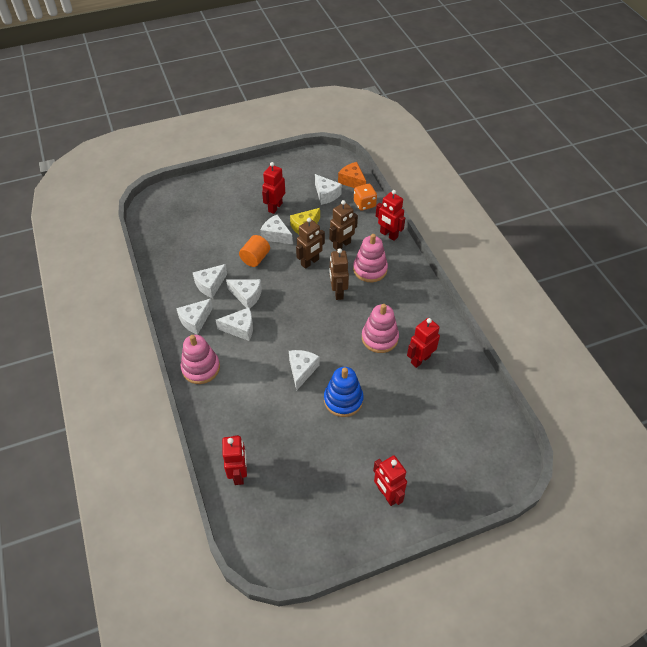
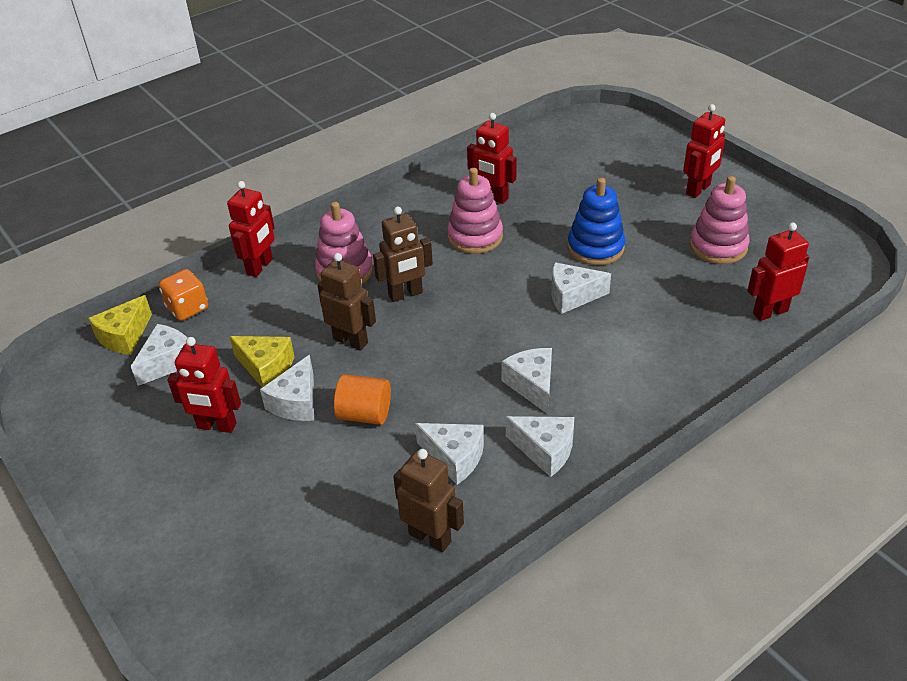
camera: 105 degrees left, 10 degrees down
(201, 368) = (635, 408): pink stacking toy -> pink stacking toy (718, 246)
(247, 296) = (459, 398): white cheese -> none
(342, 245) = (298, 313): brown robot -> brown robot (430, 537)
(352, 181) = (124, 336): orange cheese -> yellow cheese

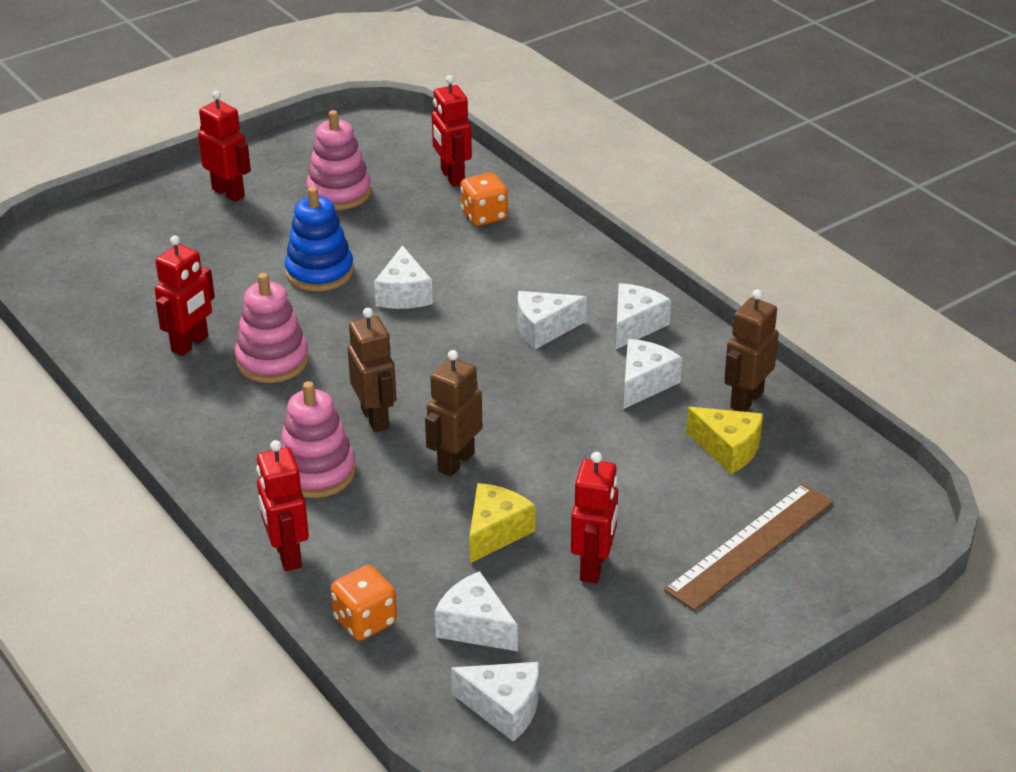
camera: 90 degrees left, 5 degrees down
(124, 336) = (415, 681): yellow cheese -> yellow cheese (728, 449)
(221, 533) = (751, 546): none -> brown ruler
(260, 267) = (287, 555): red robot -> red robot turned 135 degrees counterclockwise
(296, 402) = (557, 502): white cheese -> white cheese (504, 708)
(364, 414) = (580, 447): orange cylinder -> none
(708, 337) = (484, 216): none -> orange dice

